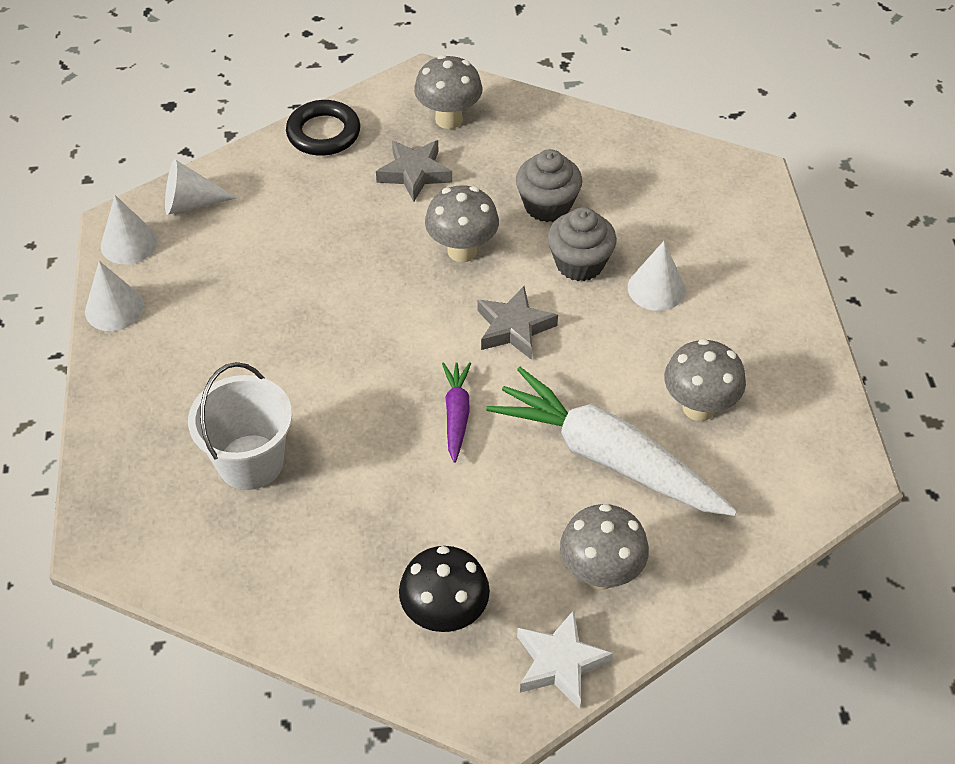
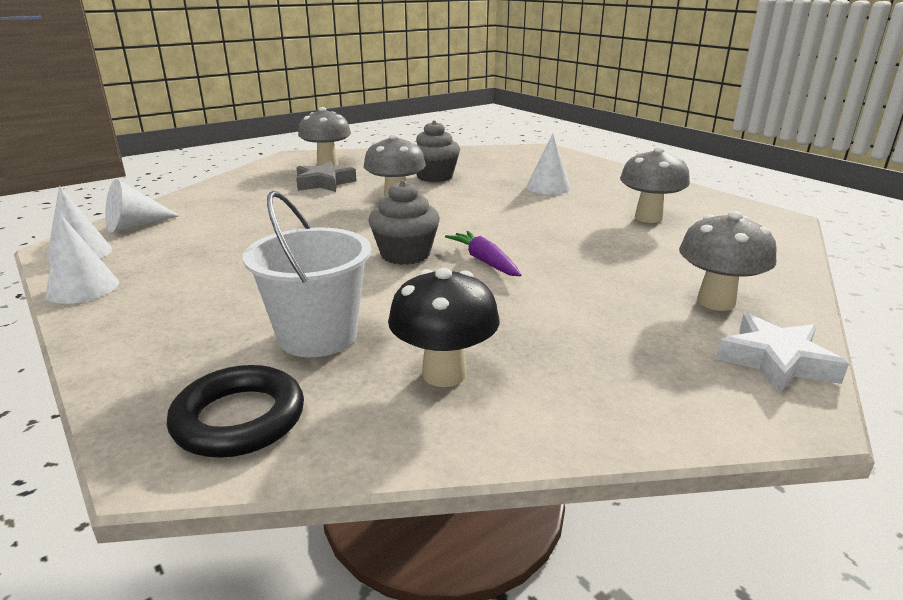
camera: 30 degrees left, 25 degrees down
(323, 133) = (234, 182): black ring -> black ring (239, 419)
(445, 616) = (635, 369): black mushroom -> black mushroom (444, 374)
(514, 328) = (476, 218): grey star -> none
(579, 263) = (485, 189): grey cupcake -> grey cupcake (405, 254)
(608, 458) = (626, 250): white carrot -> none

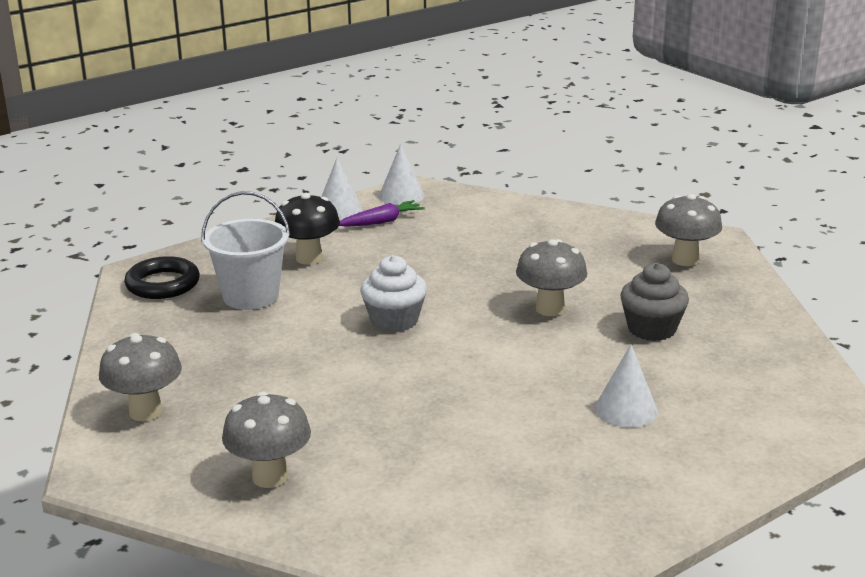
camera: 90 degrees right, 0 degrees up
(135, 225) = (463, 201): white cone -> none
(324, 183) = (605, 265): grey star -> none
(405, 254) = (394, 321): grey cupcake -> white cupcake
(444, 374) = (188, 342): black mushroom -> black mushroom (309, 258)
(484, 261) = (375, 359): purple carrot -> purple carrot (381, 222)
(648, 218) = (508, 474): grey mushroom -> grey mushroom (145, 412)
(776, 361) = (161, 484): white star -> none

